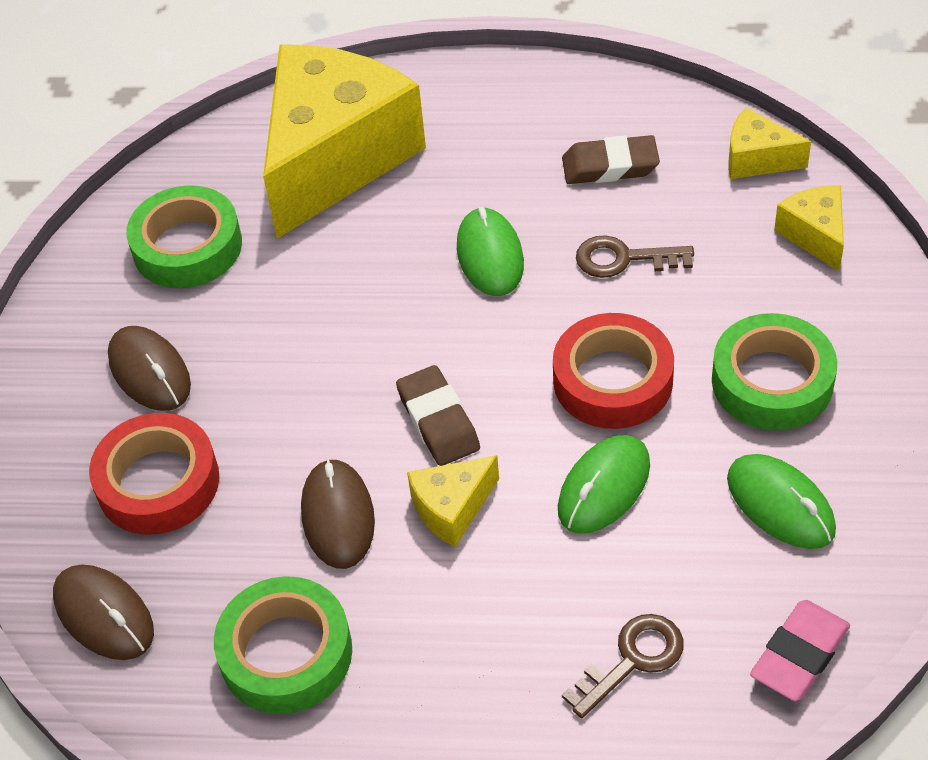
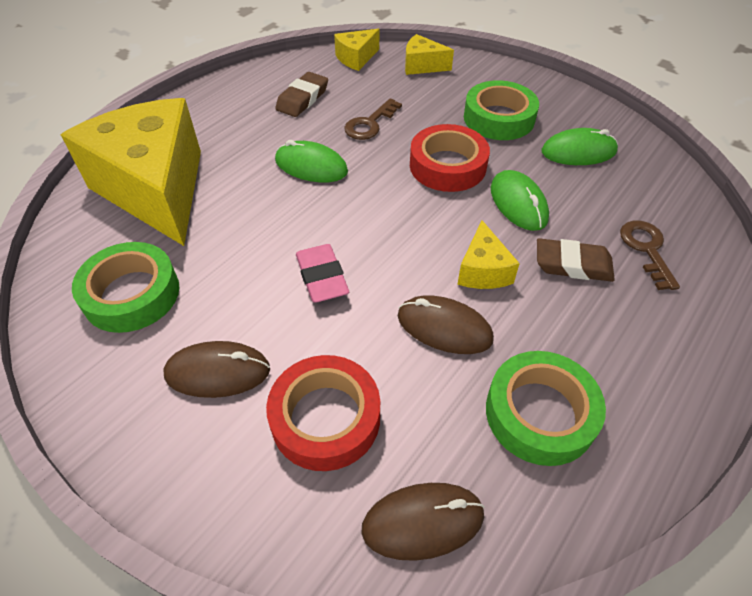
camera: 60 degrees left, 0 degrees up
(438, 421) = (410, 244): brown eraser -> brown eraser (573, 265)
(799, 655) = (678, 190): pink eraser -> pink eraser (322, 277)

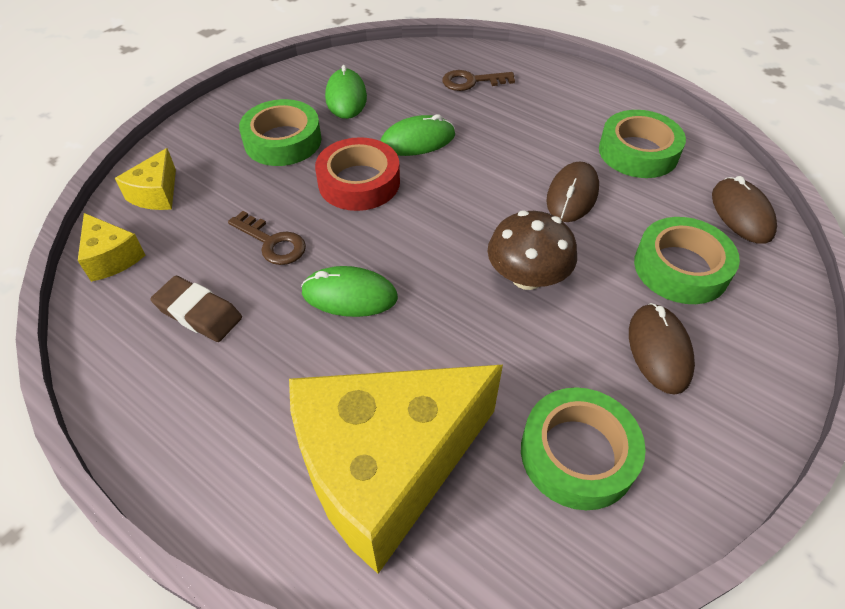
camera: 90 degrees left, 0 degrees up
(311, 166) = (349, 295): green mouse -> green mouse turned 75 degrees clockwise
(322, 277) = (527, 277): pink eraser -> brown mushroom
(325, 418) = (681, 268): red tape -> green tape
(483, 270) = (504, 168): yellow cheese -> none
(573, 265) = (492, 119): brown eraser -> none

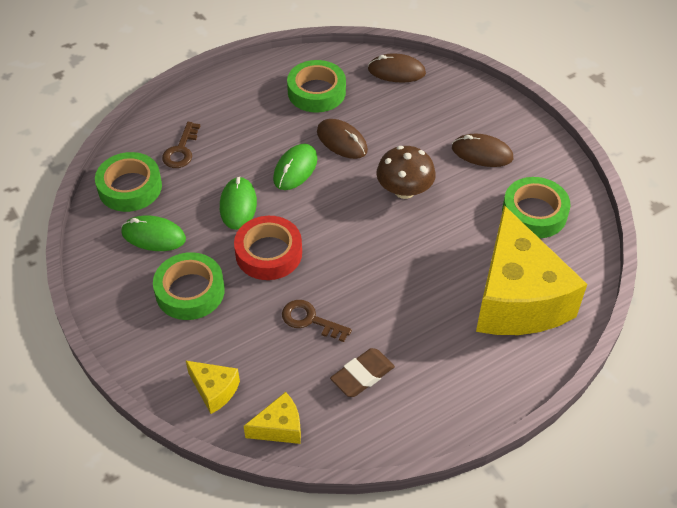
camera: 70 degrees left, 0 degrees up
(272, 242) = (310, 320): brown key -> brown key turned 120 degrees counterclockwise
(349, 295) = (381, 285): green mouse -> green mouse (295, 169)
(681, 268) = (427, 118): green tape -> green tape (130, 187)

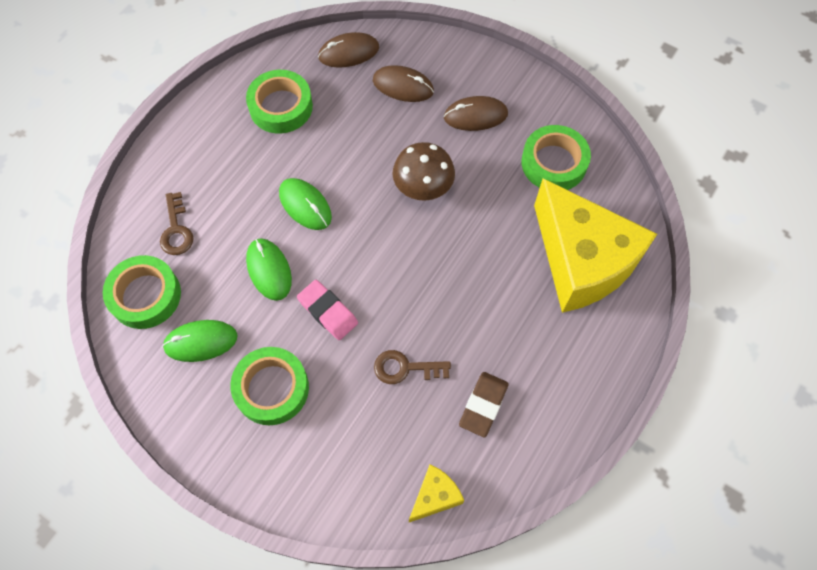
camera: 25 degrees left, 15 degrees up
(214, 390) = (353, 486): yellow cheese -> none
(269, 253) = (328, 312): red tape -> pink eraser
(295, 169) = (305, 205): green mouse -> green mouse turned 45 degrees counterclockwise
(342, 141) = (335, 154): brown mouse -> brown mouse (403, 86)

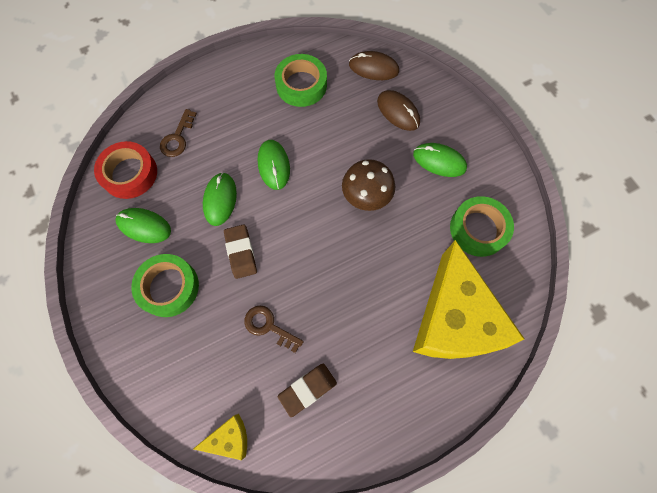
camera: 30 degrees right, 5 degrees up
(145, 295) = (129, 173): green tape -> red tape
(328, 312) = (241, 252): pink eraser -> brown eraser
(475, 116) = (439, 161): brown mouse -> green mouse

